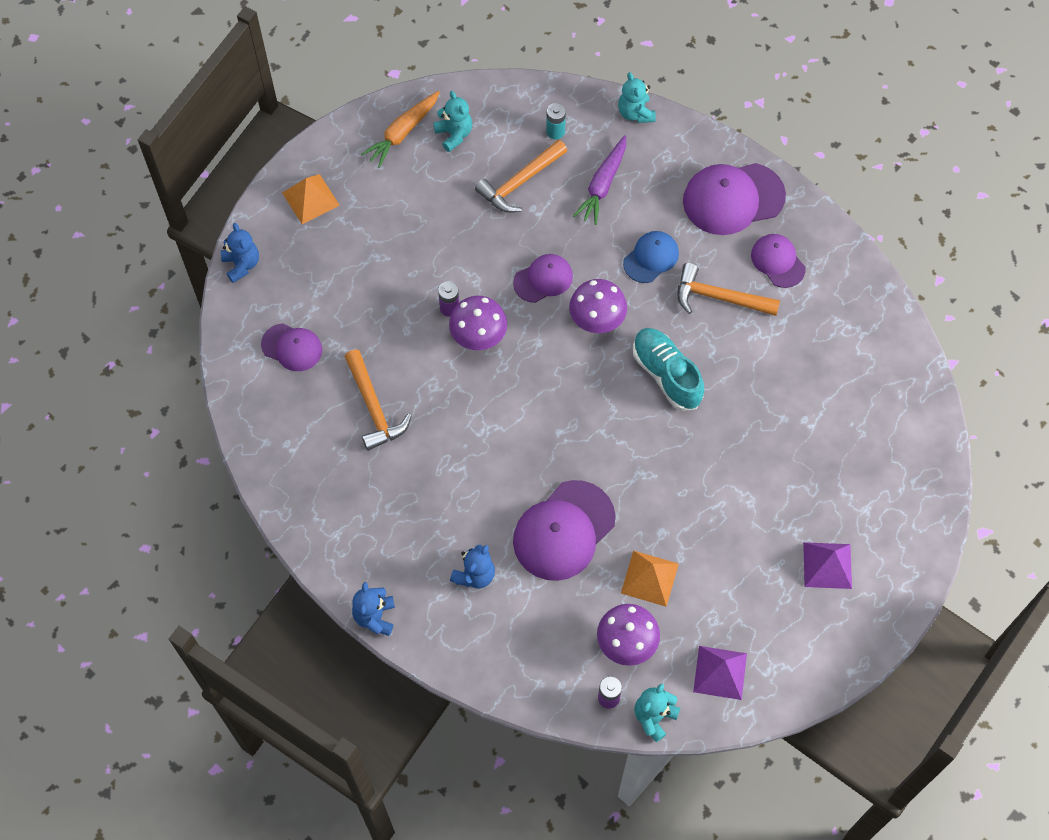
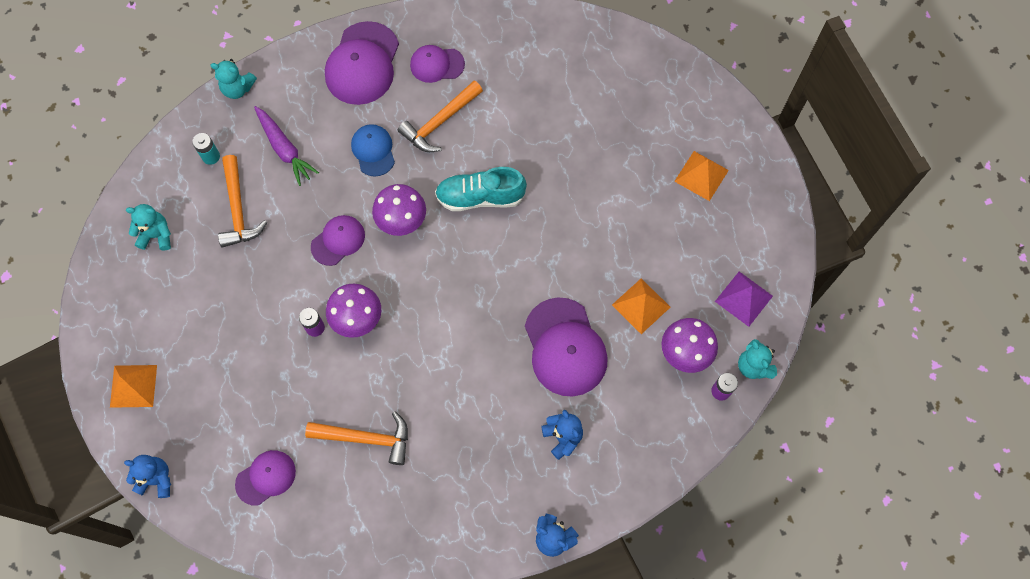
camera: 60 degrees left, 5 degrees up
(402, 133) = (124, 275): orange carrot -> none
(543, 279) = (338, 240): purple cap -> purple cap turned 45 degrees clockwise
(827, 565) = (701, 175): purple pyramid -> orange pyramid

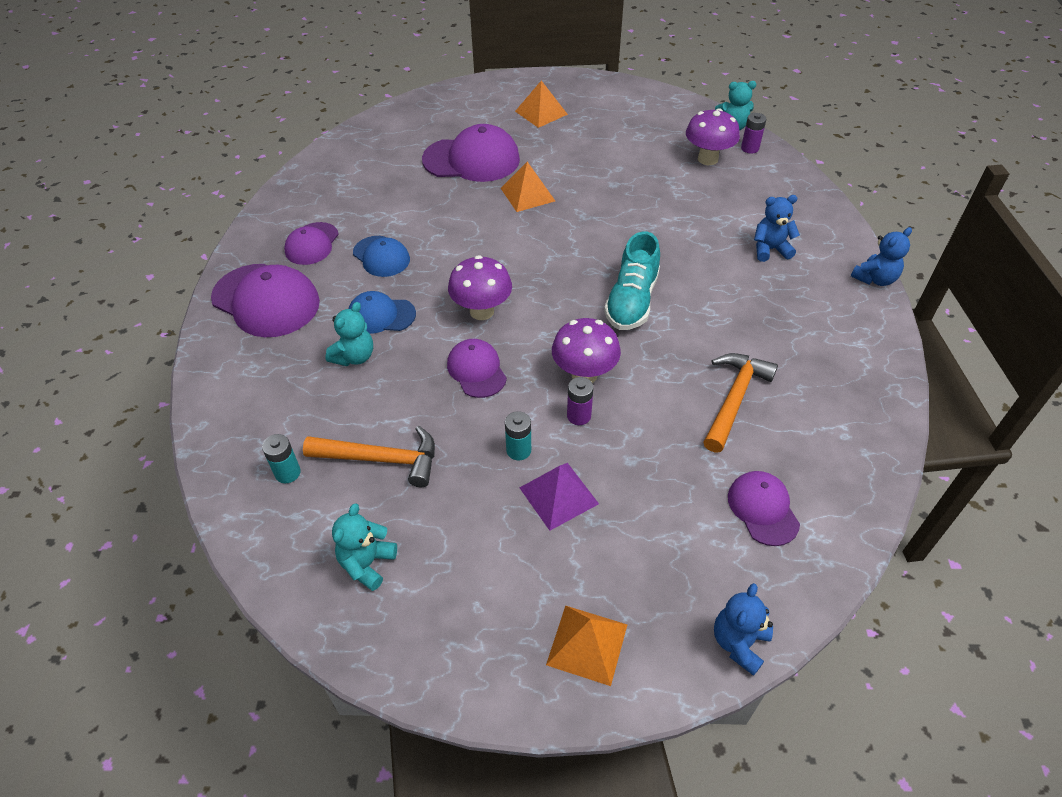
camera: 70 degrees left, 20 degrees down
(238, 88) = (210, 423): turquoise teddy bear -> turquoise teddy bear (354, 357)
(271, 296) = (518, 450): none -> turquoise battery
(284, 149) = (327, 394): purple carrot -> none
(440, 122) = (381, 256): orange hammer -> blue cap
(480, 197) = (486, 247): turquoise shoe -> turquoise shoe (631, 301)
(565, 347) = (676, 227): purple cap -> purple cap (471, 160)
(641, 306) = (651, 172): orange pyramid -> orange pyramid (527, 194)
(743, 298) = (667, 118): purple pyramid -> purple pyramid (558, 495)

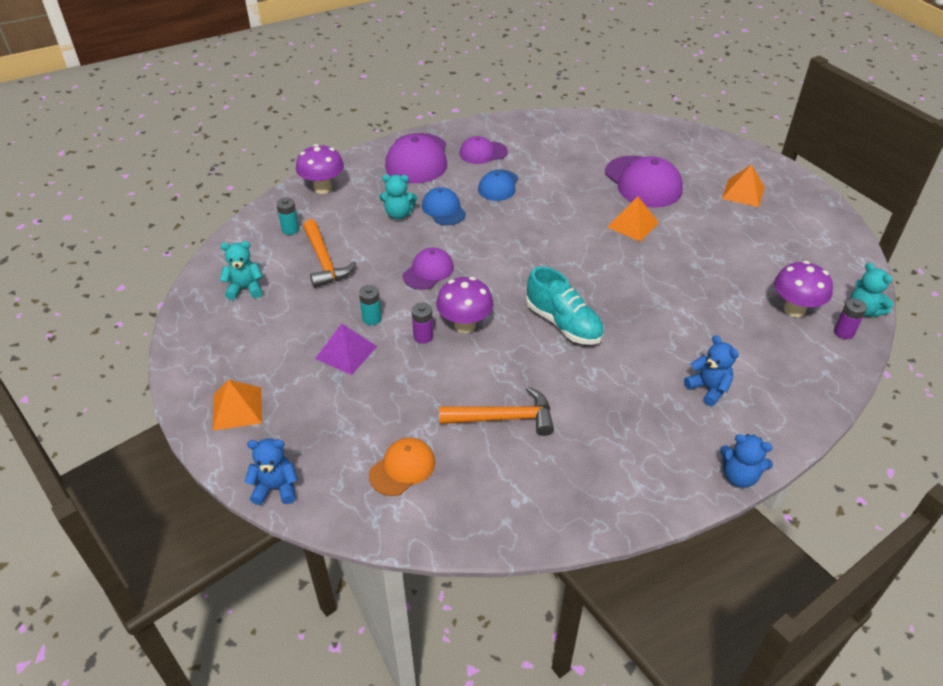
camera: 60 degrees right, 5 degrees down
(482, 311) = (486, 251): purple mushroom -> purple mushroom (323, 188)
(631, 301) = (563, 323): turquoise shoe -> turquoise shoe turned 120 degrees counterclockwise
(763, 509) = (402, 468): purple cap -> orange cap

